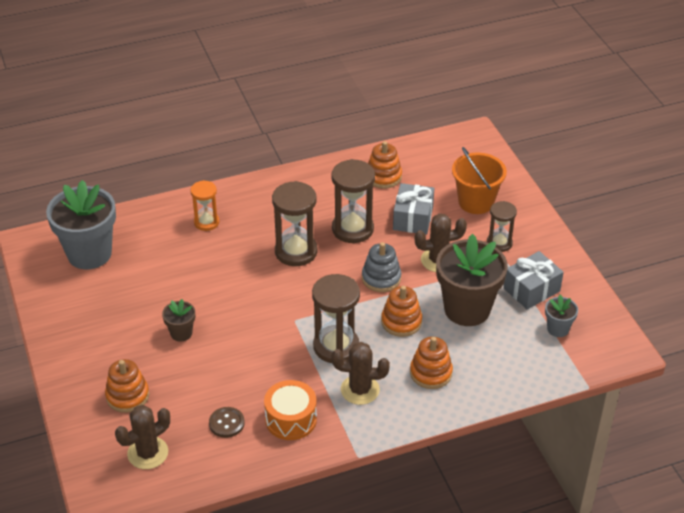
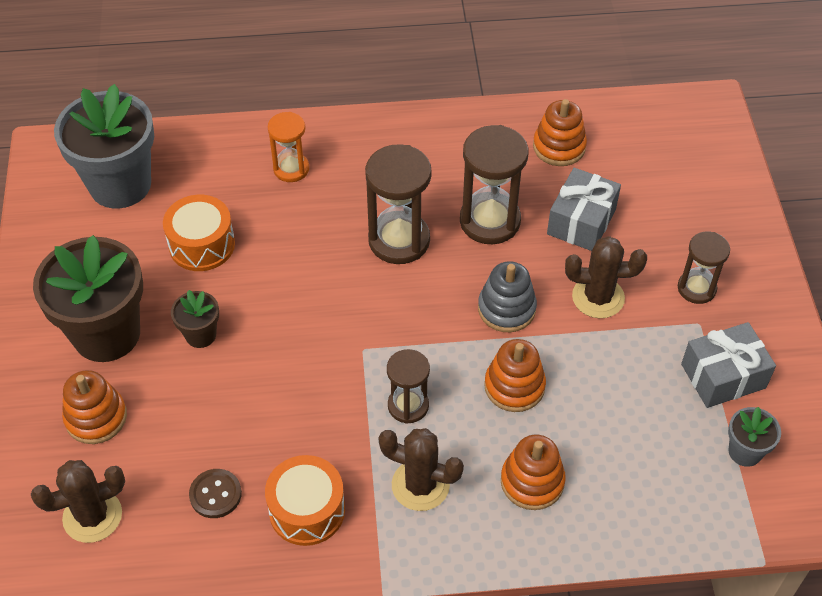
camera: 15 degrees right, 10 degrees up
(161, 279) = (202, 245): none -> orange drum
(336, 346) = (408, 405): brown hourglass -> brown hourglass, size x0.61
(467, 309) = (617, 387): brown flower pot -> brown flower pot (106, 334)
(476, 202) = (681, 214): orange bucket -> none

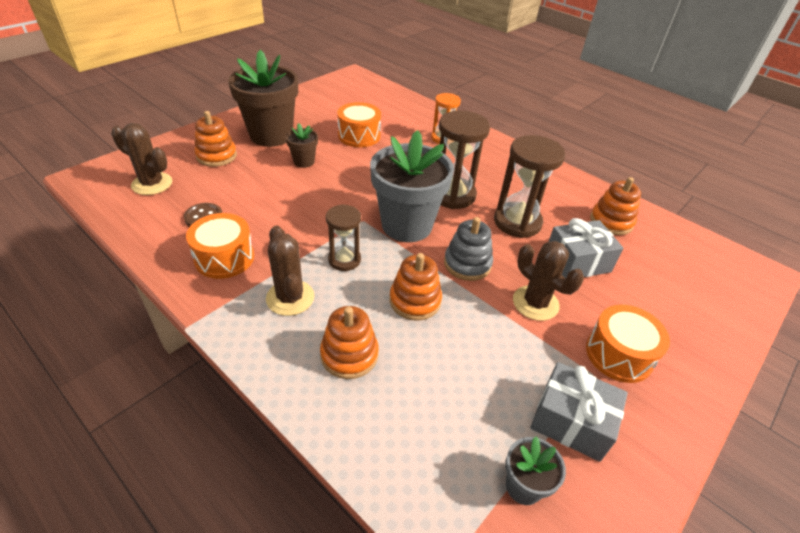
camera: 45 degrees right, 10 degrees down
(120, 185) = (361, 99): grey flower pot -> grey flower pot (407, 225)
(696, 288) = (619, 354): brown hourglass -> orange drum

